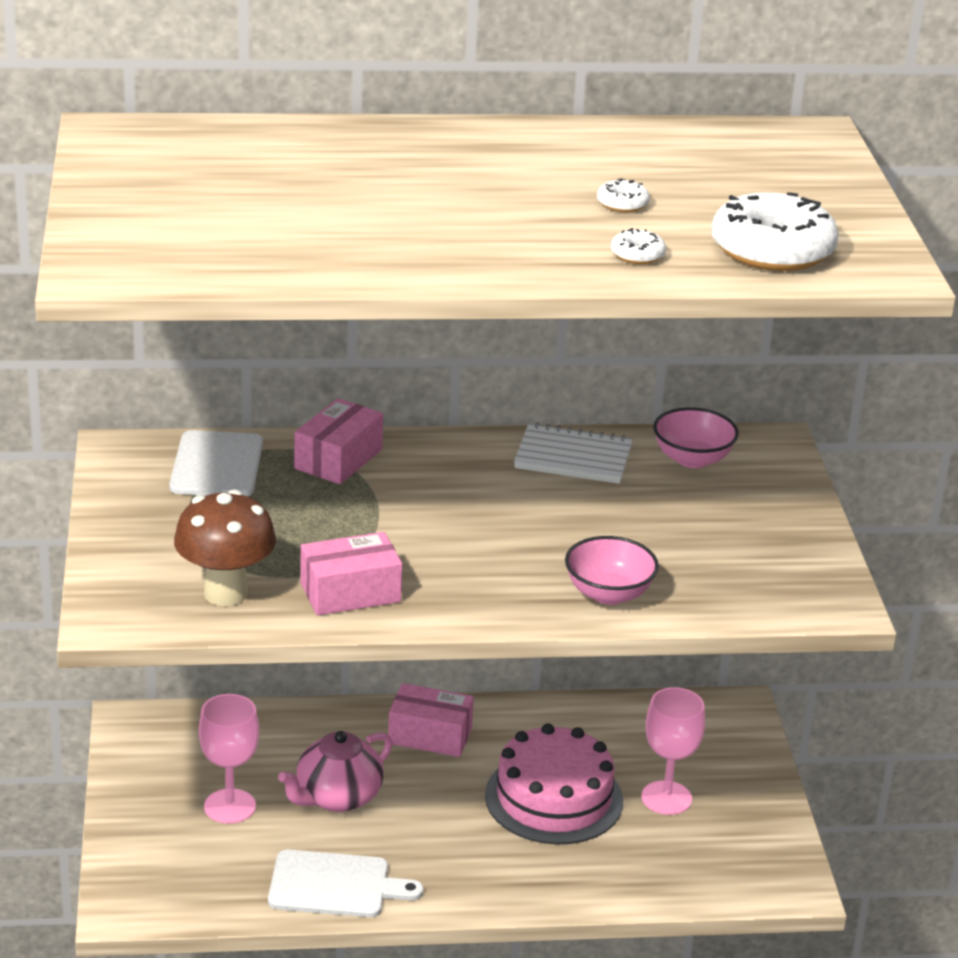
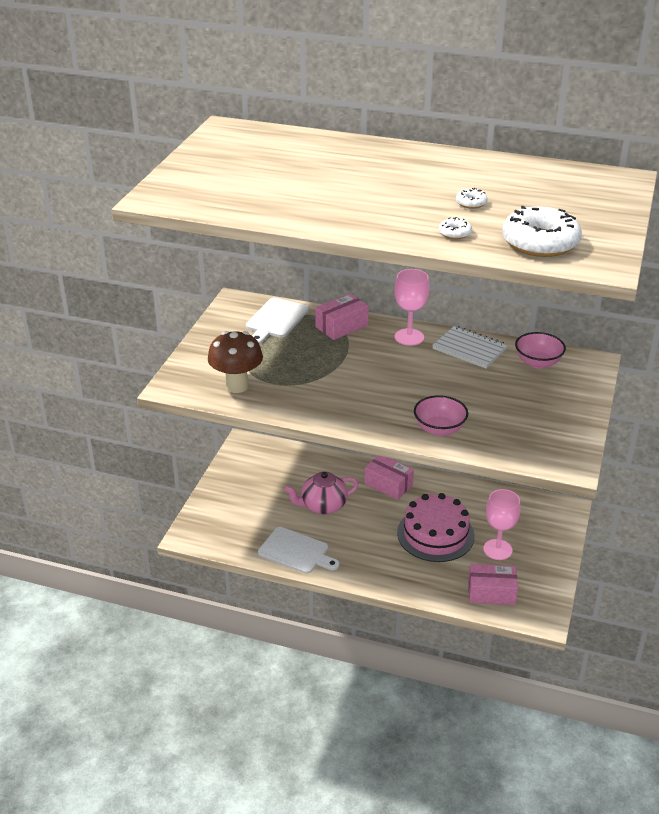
camera: 25 degrees right, 5 degrees up
(230, 806) = (267, 497): pink goblet -> pink goblet (409, 337)
(350, 592) = (300, 399): pink box -> pink box (491, 592)

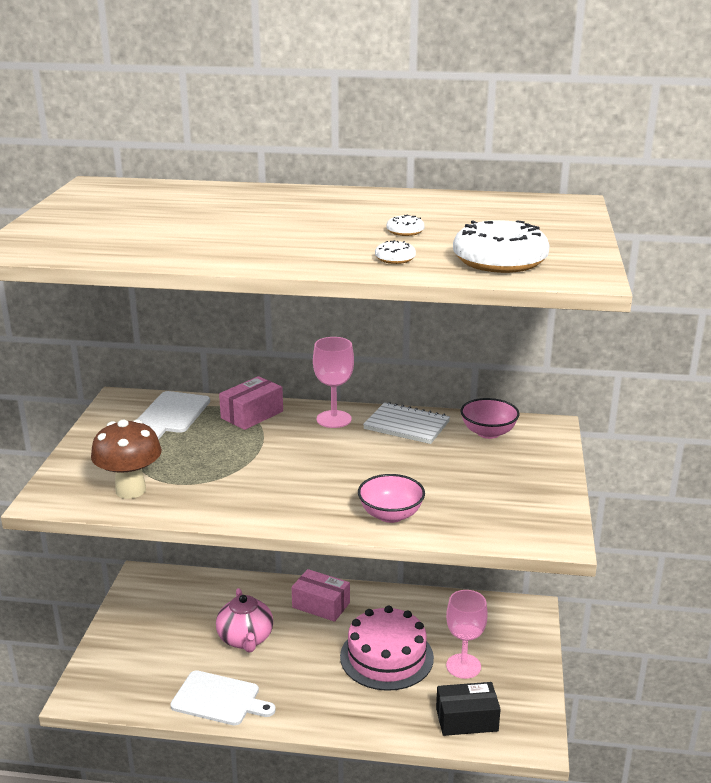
camera: 10 degrees left, 10 degrees down
(323, 506) = (245, 639): pink teapot -> pink teapot turned 75 degrees counterclockwise
(491, 592) = (466, 719): pink box -> black box

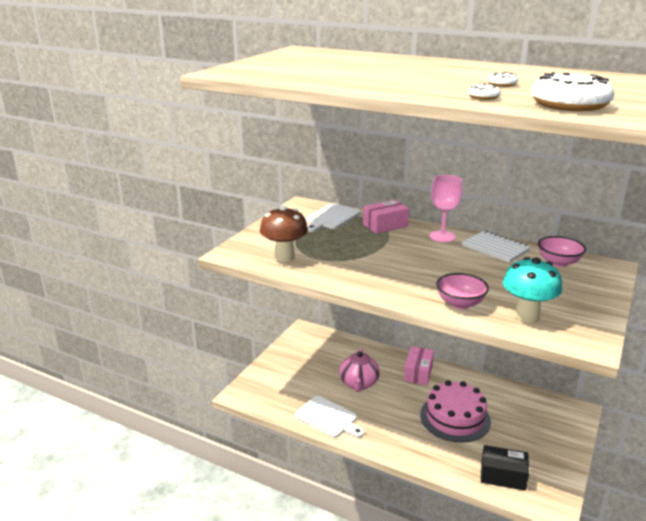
camera: 20 degrees right, 0 degrees up
(321, 605) = (418, 373): pink box -> pink box turned 60 degrees clockwise
(463, 666) = (511, 438): pink goblet -> none
(475, 517) = (526, 316): none -> turquoise mushroom

